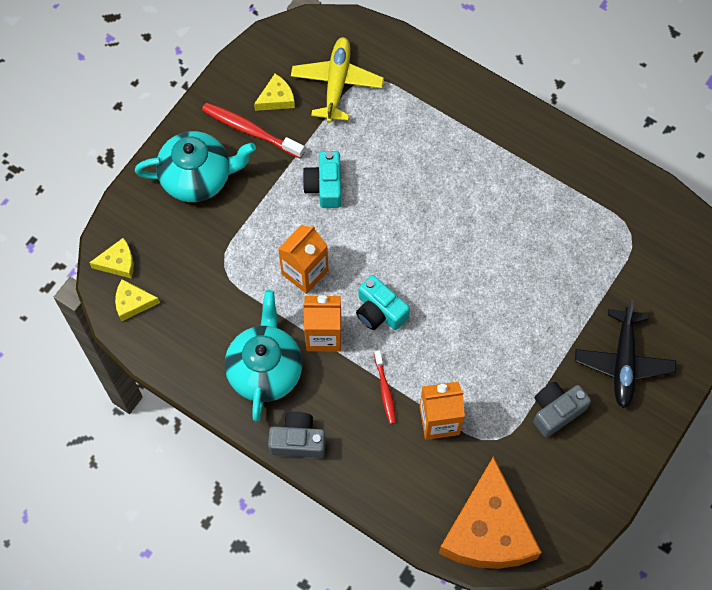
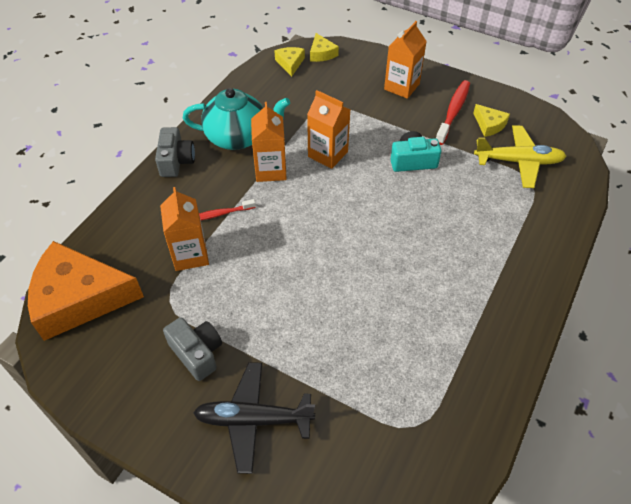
camera: 85 degrees right, 15 degrees down
(198, 178) = (401, 87): turquoise teapot -> orange carton
(379, 311) = (296, 205): turquoise camera -> none

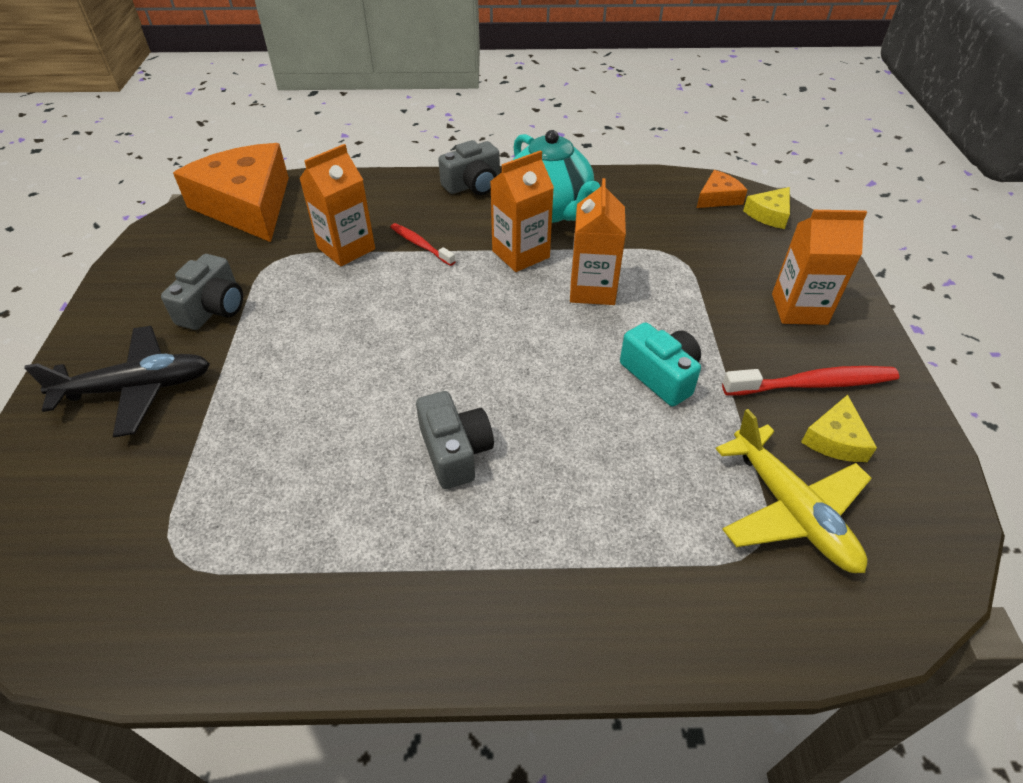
camera: 60 degrees right, 5 degrees down
(253, 420) = (137, 388): black plane -> black plane turned 105 degrees clockwise
(290, 63) = (718, 198): yellow cheese -> orange cheese
(413, 268) = (455, 451): none -> grey camera

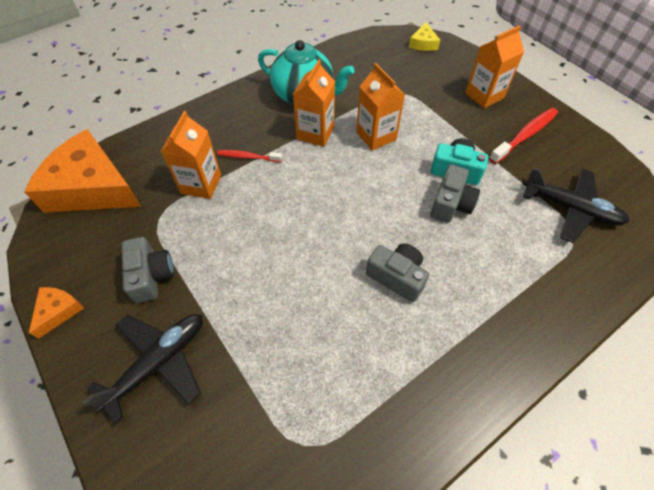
camera: 35 degrees left, 10 degrees up
(473, 185) = (240, 98): grey camera -> grey camera (451, 204)
(718, 198) = (389, 44): orange cheese -> orange cheese (58, 311)
(791, 510) = (570, 209): yellow plane -> black plane
(835, 439) = (557, 160): yellow cheese -> none

